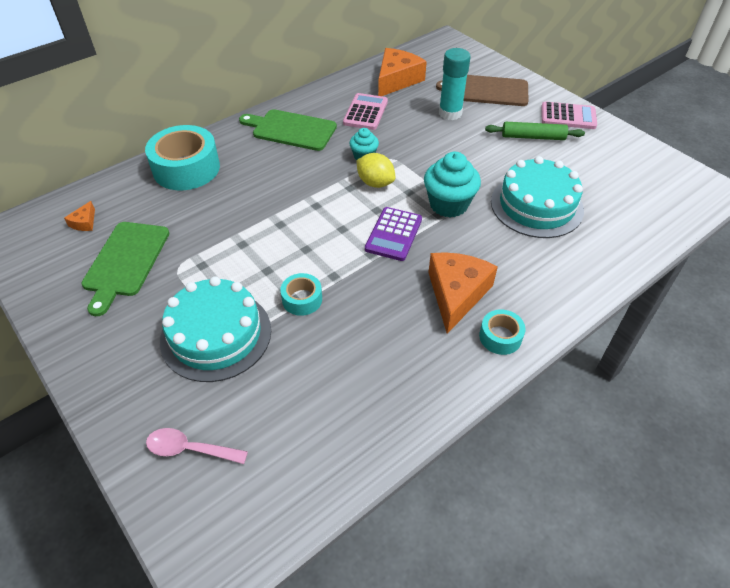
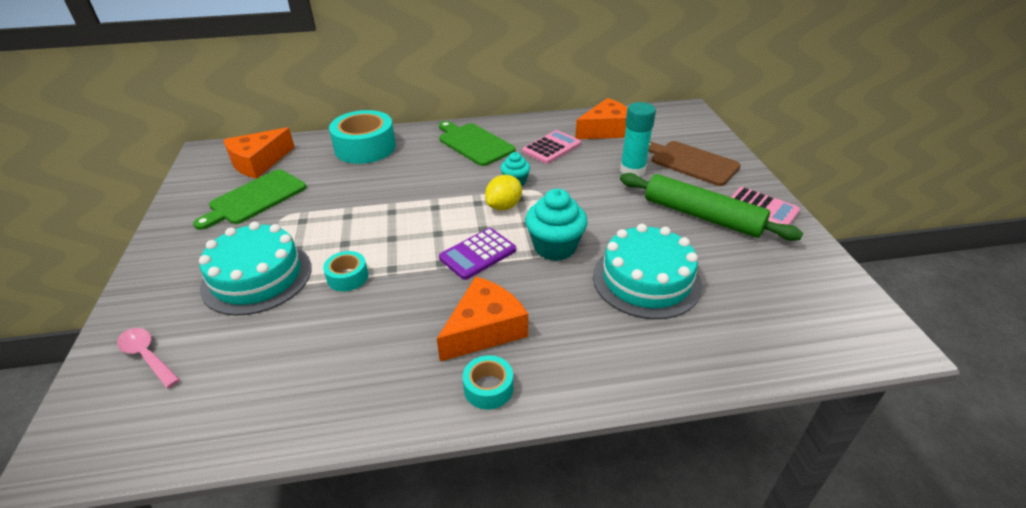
camera: 30 degrees right, 10 degrees down
(84, 222) = (258, 162): orange cheese -> orange cheese, size x2.27
(375, 183) = (504, 206): yellow lemon -> yellow lemon turned 60 degrees clockwise
(533, 137) = (702, 216): green rolling pin -> green rolling pin, size x1.63

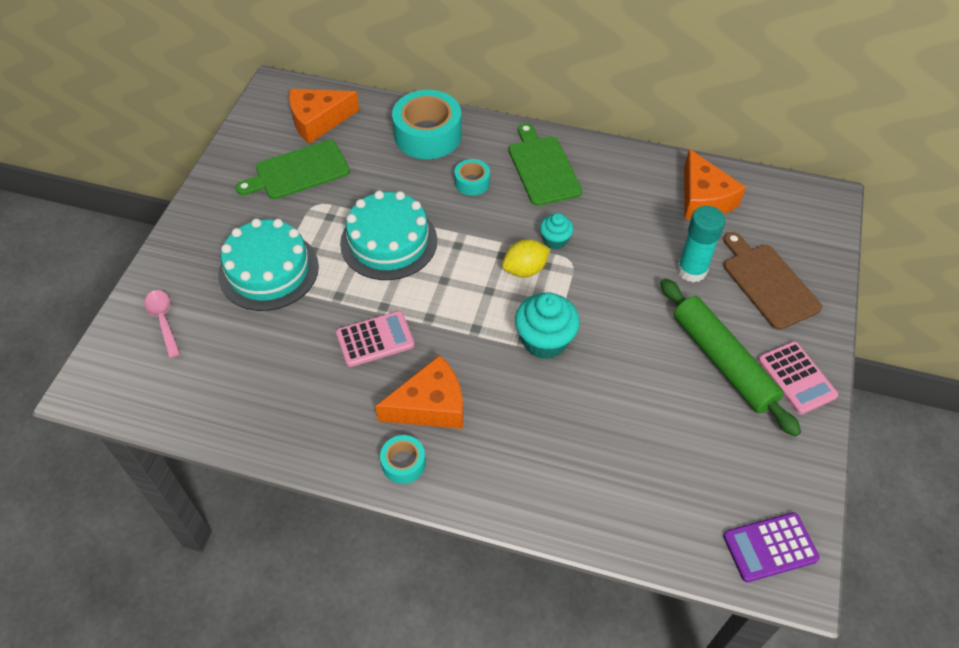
camera: 25 degrees right, 15 degrees up
(347, 277) = (342, 301): turquoise tape -> turquoise tape (472, 182)
(478, 254) = (468, 320): purple calculator -> purple calculator (770, 547)
(551, 148) = (623, 204): pink calculator -> pink calculator (375, 339)
(606, 130) = (703, 198): orange cheese -> orange cheese turned 75 degrees clockwise
(646, 280) = (608, 414): turquoise cake -> turquoise cake (389, 242)

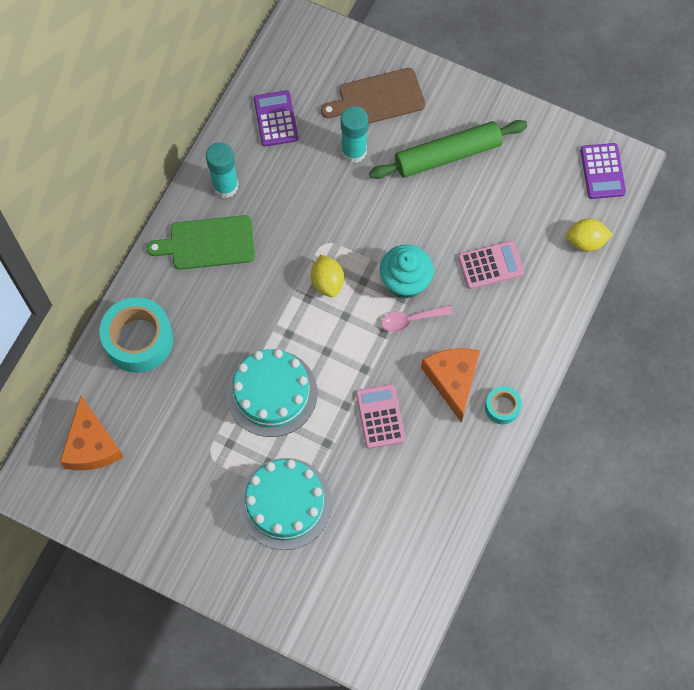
camera: 80 degrees left, 15 degrees up
(163, 320) = (326, 600): pink spoon -> pink spoon (411, 320)
(298, 171) = (161, 469): green cutting board -> none
(472, 182) = (213, 309): turquoise tape -> none
(555, 240) = (299, 251): turquoise cupcake -> none
(610, 171) = (225, 186): none -> turquoise glue stick
(656, 537) = (585, 241): none -> yellow lemon
(703, 198) = (276, 119): orange cheese -> purple calculator
(796, 378) = (471, 109): pink calculator -> pink calculator (490, 265)

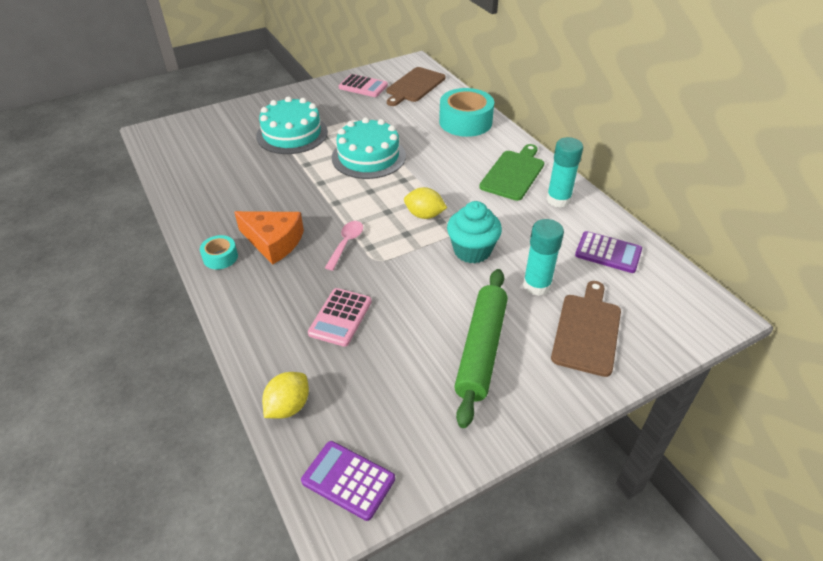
camera: 125 degrees right, 25 degrees down
(91, 445) = (414, 86): orange cheese -> brown cutting board
(380, 416) = (294, 194): pink calculator -> pink calculator (363, 86)
(405, 281) = (381, 256): turquoise cupcake -> turquoise cupcake (472, 251)

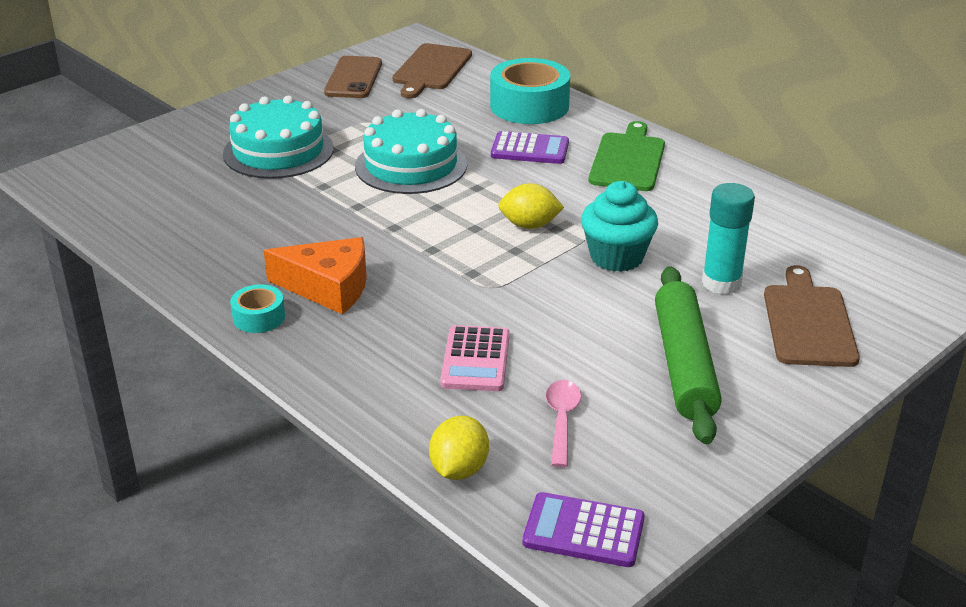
camera: 15 degrees left, 10 degrees down
(346, 244) = (436, 274): pink spoon -> pink spoon (562, 420)
(363, 86) = (354, 78): pink calculator -> brown phone
(558, 200) = (703, 183): turquoise glue stick -> none
(608, 253) = (795, 234): purple calculator -> purple calculator (530, 149)

